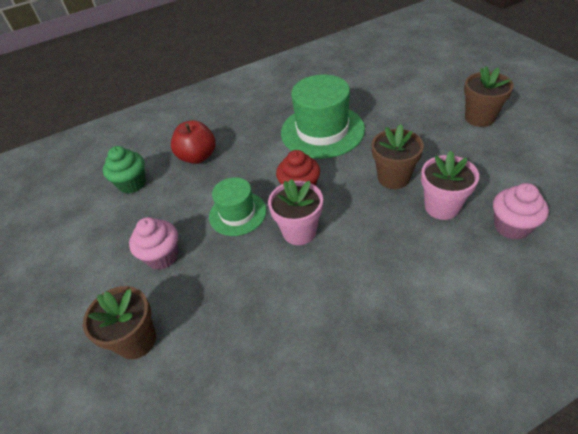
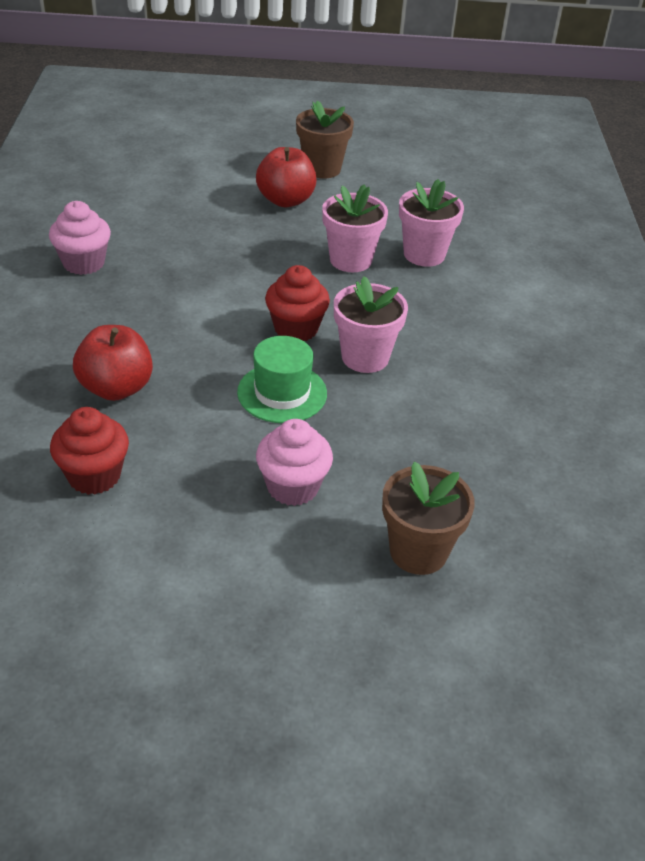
camera: 70 degrees left, 5 degrees down
(132, 184) = (94, 476): green cupcake -> red cupcake
(322, 131) = (206, 267): green hat -> none
(393, 178) = (350, 260): brown flower pot -> pink flower pot
(423, 123) = (285, 200): none -> red apple
(511, 226) = (486, 234): pink cupcake -> pink cupcake (83, 263)

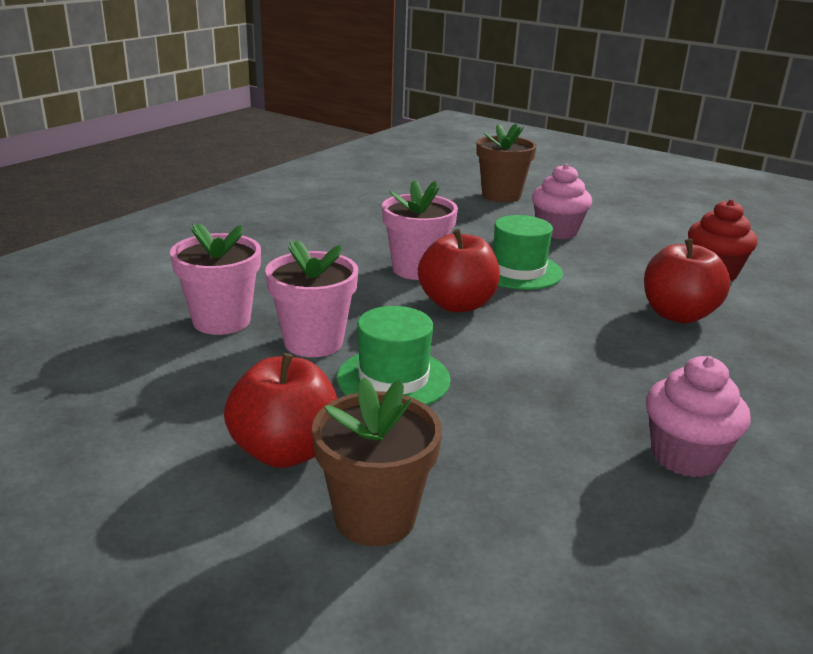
camera: 145 degrees left, 15 degrees down
(277, 253) = (393, 379): none -> green hat
(296, 329) = (457, 304): red cupcake -> red apple
(322, 169) = (140, 492): brown flower pot -> brown flower pot (375, 517)

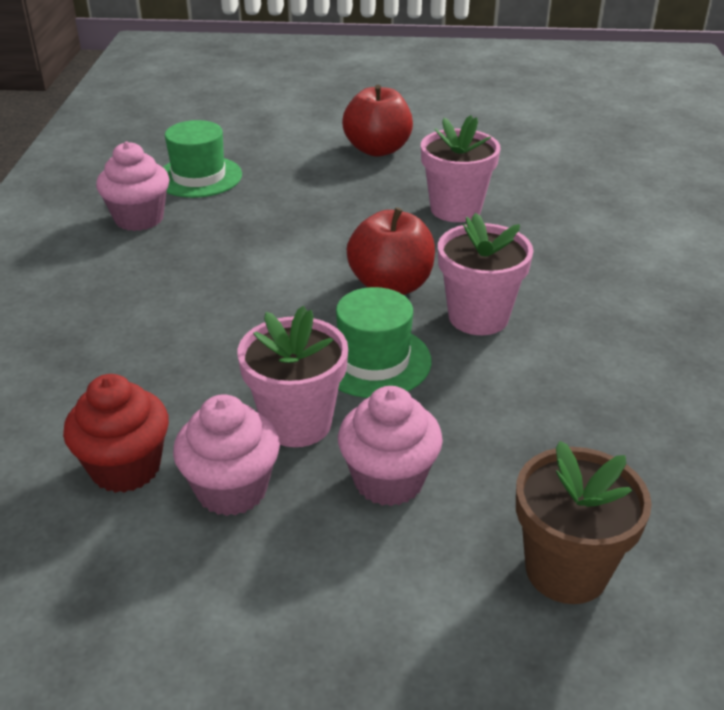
camera: 150 degrees right, 10 degrees up
(221, 321) = (543, 201): pink flower pot -> pink flower pot (297, 423)
(375, 517) = (299, 141): brown flower pot -> none
(393, 379) = (367, 204): green hat -> green hat (199, 177)
(648, 250) = (232, 489): none -> pink cupcake
(677, 315) = (164, 358): red apple -> none

